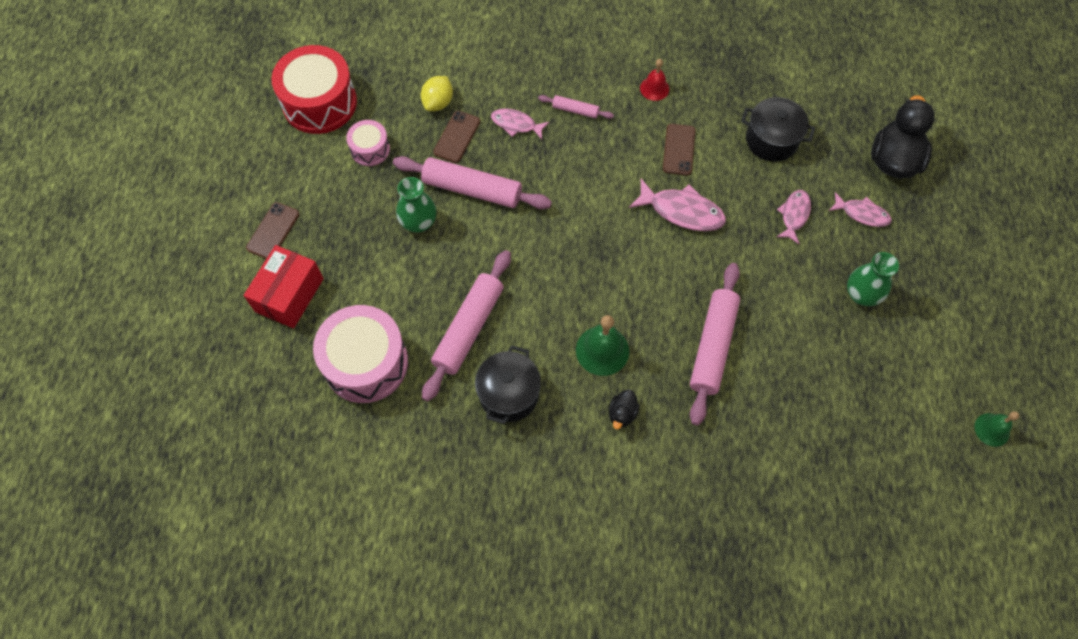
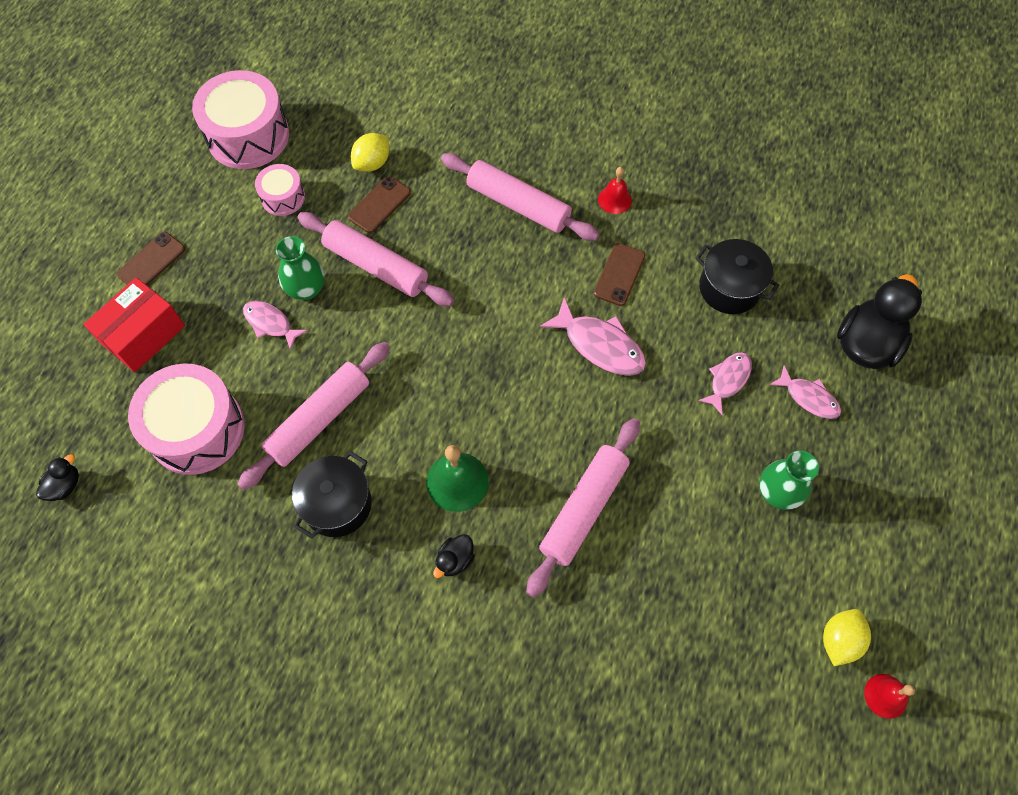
camera: 15 degrees right, 0 degrees up
(267, 438) = (65, 485): none -> black duck
(320, 103) = (248, 136): red drum -> pink drum
(516, 124) = (448, 205): pink fish -> pink fish (270, 323)
(575, 110) = (518, 204): pink rolling pin -> pink rolling pin, size x2.04
(944, 396) = (839, 640): none -> yellow lemon
(992, 429) = (885, 696): green bell -> red bell

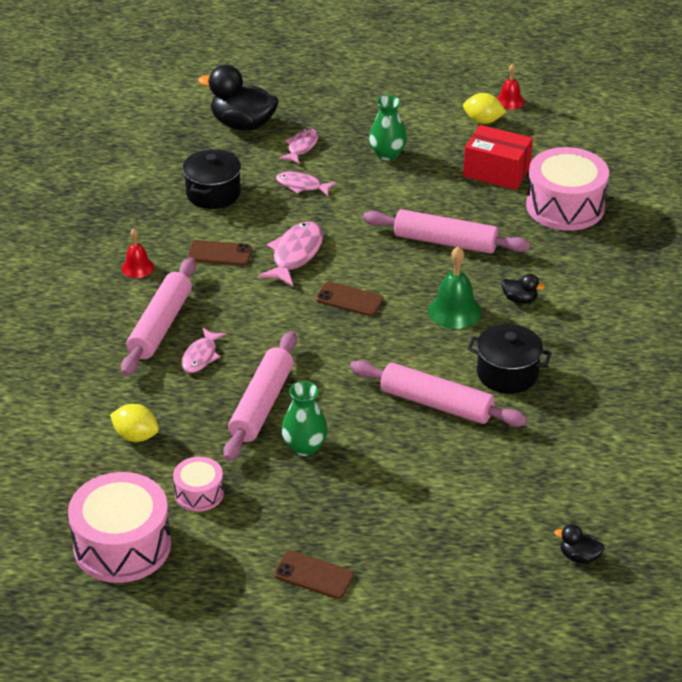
camera: 105 degrees left, 25 degrees down
(143, 335) = (401, 552): red box -> red box (496, 172)
(197, 429) = (482, 482): pink drum -> pink drum (565, 206)
(270, 323) = (352, 462): pink fish -> pink fish (201, 356)
(379, 205) = (188, 419): brown phone -> brown phone (349, 299)

